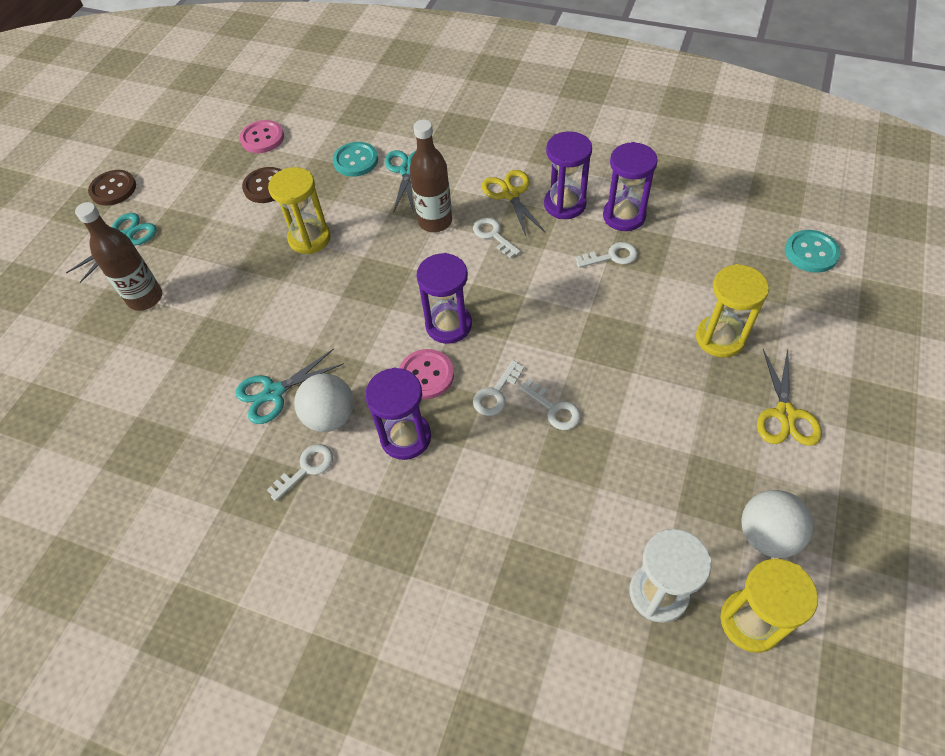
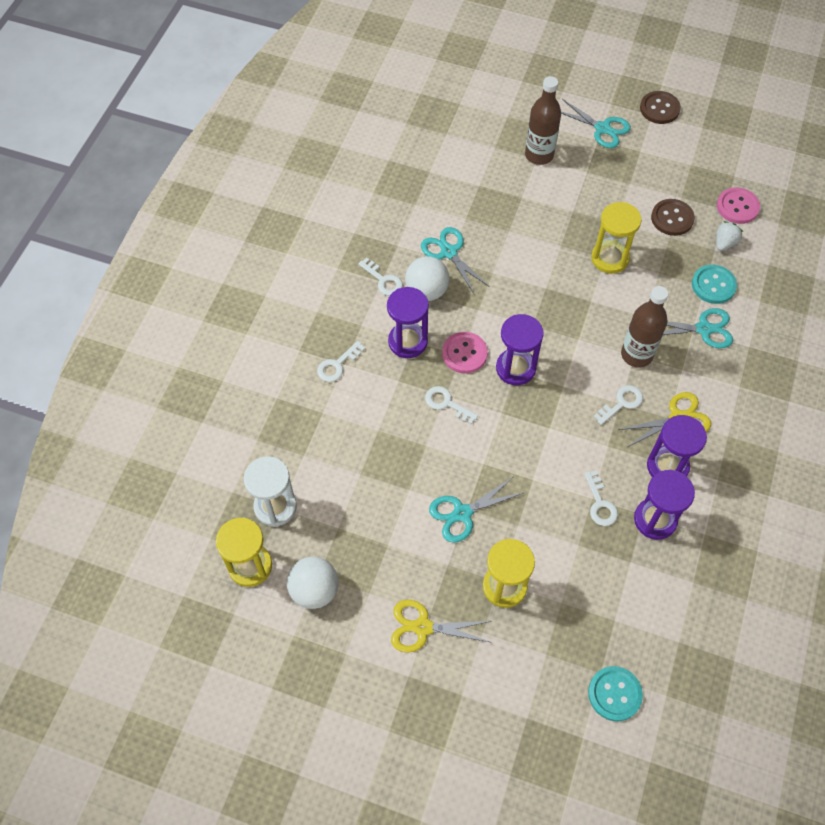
camera: 85 degrees right, 5 degrees up
(305, 150) = (724, 243): none -> white strawberry
(554, 409) = (431, 445): white key -> white key (337, 365)
(639, 377) = (462, 513): none -> turquoise scissors

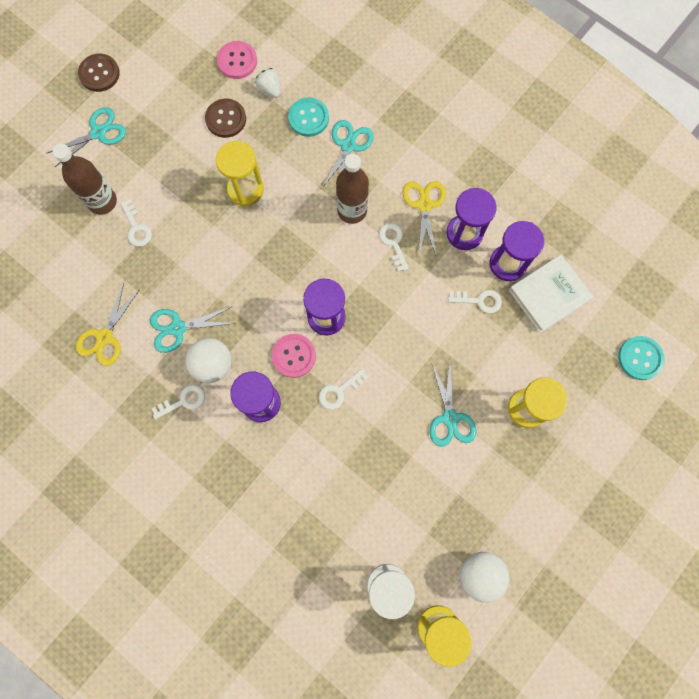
camera: 70 degrees left, 15 degrees up
(337, 365) = (260, 478): white key -> white key (136, 228)
(423, 627) = (541, 490): yellow scissors -> yellow scissors (105, 337)
(641, 573) = (549, 295): none -> white book

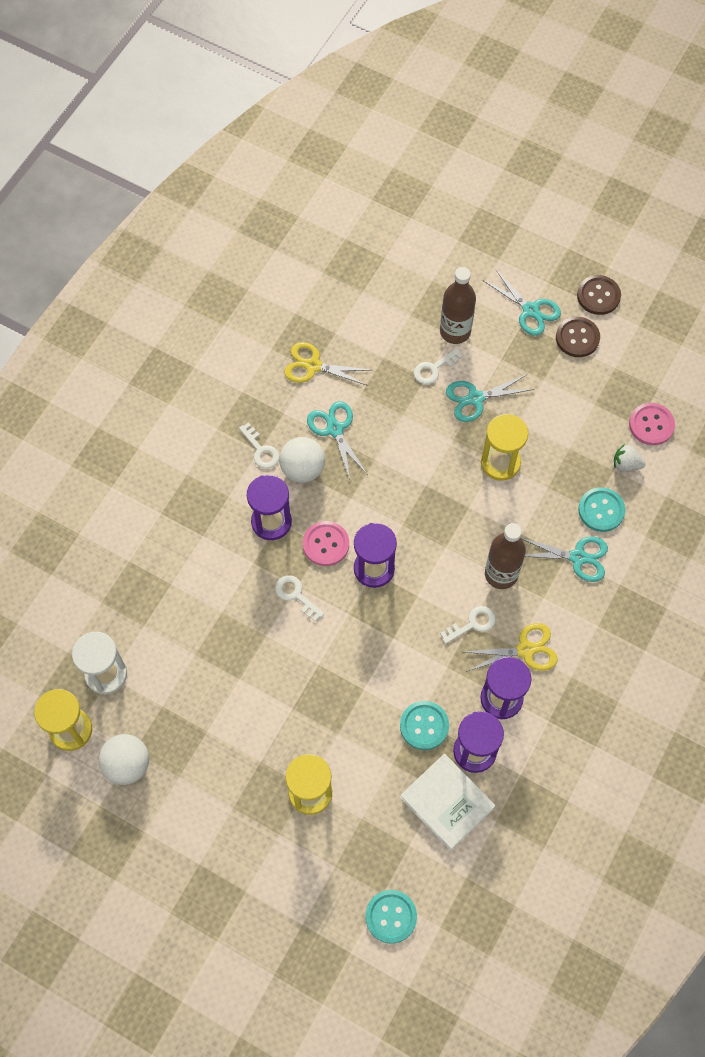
camera: 80 degrees right, 10 degrees down
(226, 119) = (578, 427): brown button -> brown button (577, 338)
(270, 89) = (626, 464): white strawberry -> white strawberry turned 120 degrees counterclockwise
(450, 418) = (286, 712): turquoise scissors -> turquoise scissors (475, 399)
(479, 301) = (424, 726): white key -> turquoise button

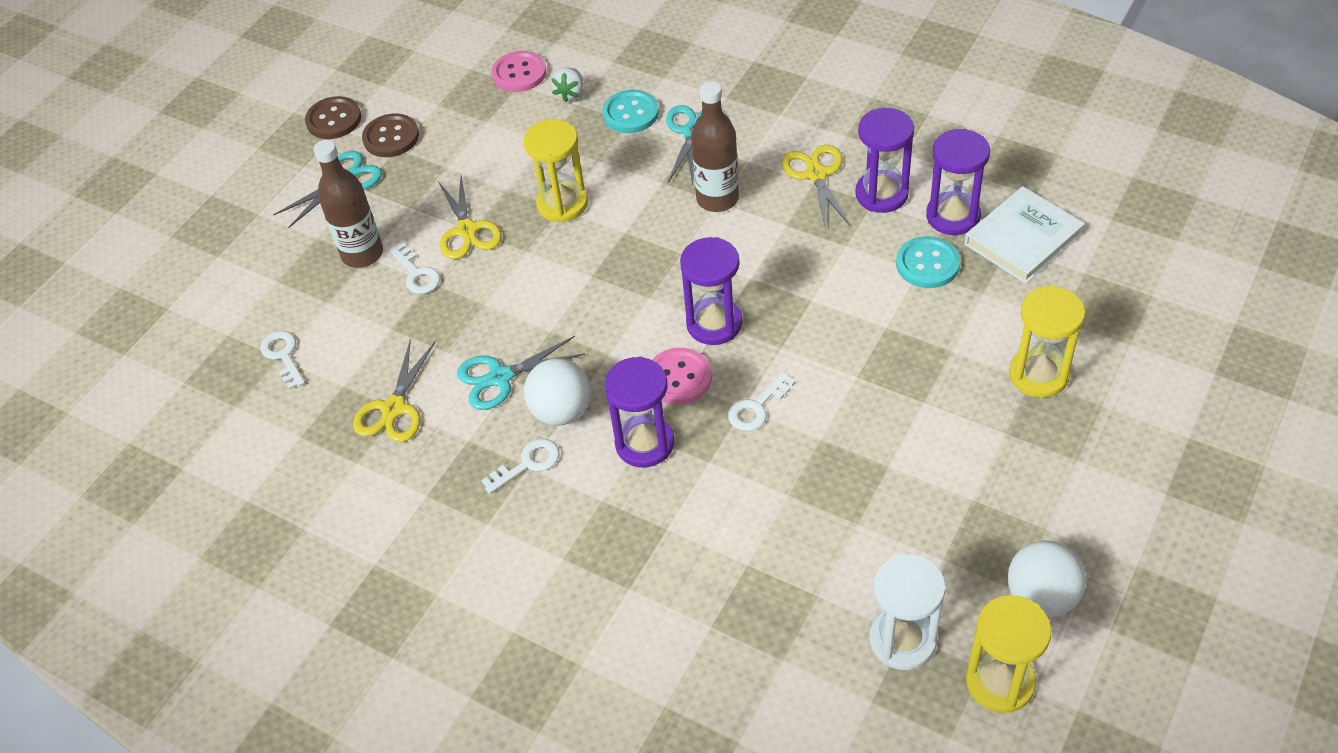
camera: 85 degrees left, 15 degrees down
(391, 917) = (1179, 285): turquoise button -> none
(472, 624) = (786, 223): white key -> white key (283, 356)
(475, 399) = (467, 230): turquoise scissors -> yellow scissors

